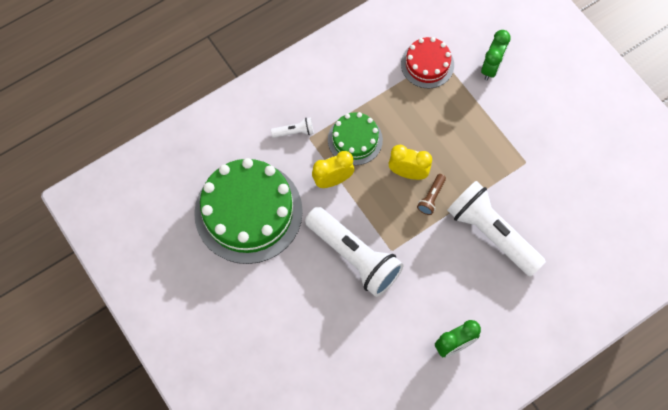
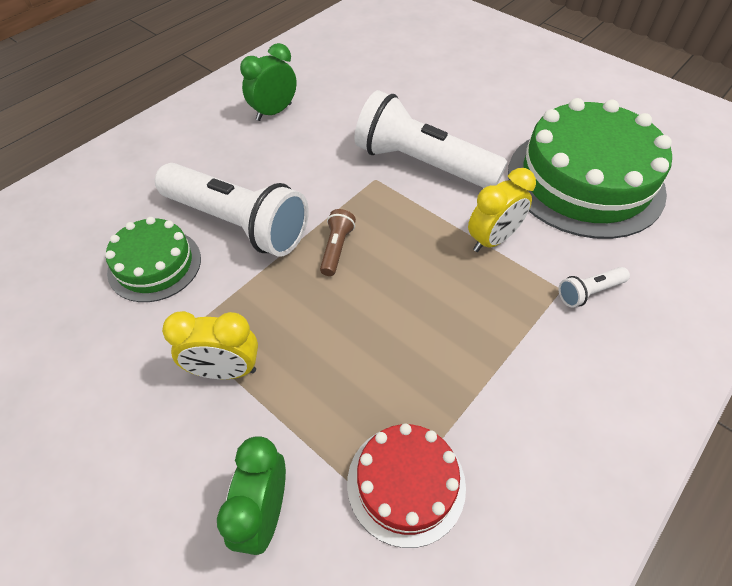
camera: 165 degrees right, 15 degrees down
(355, 140) = (486, 303): green cake -> green cake (154, 265)
(408, 173) = (382, 273): yellow clock -> yellow clock (225, 370)

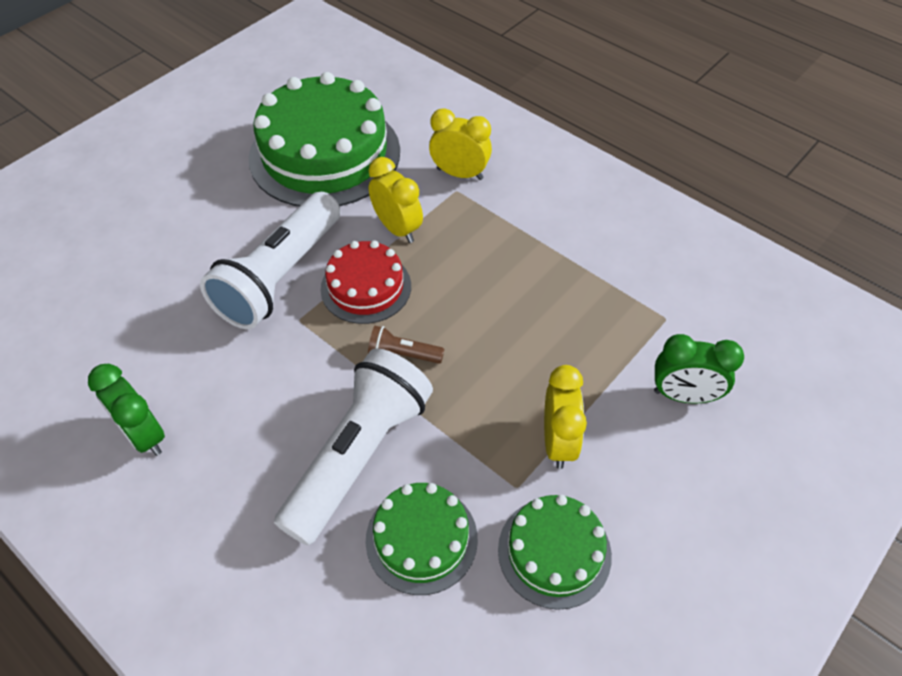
camera: 90 degrees left, 0 degrees up
(115, 359) = (554, 552): none -> green cake
(406, 483) = (643, 303): red cake -> red cake (366, 287)
(589, 292) = (460, 174): white flashlight -> yellow clock

